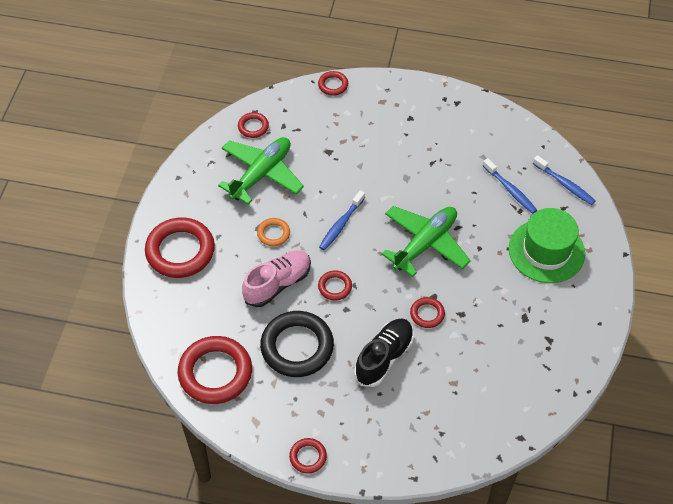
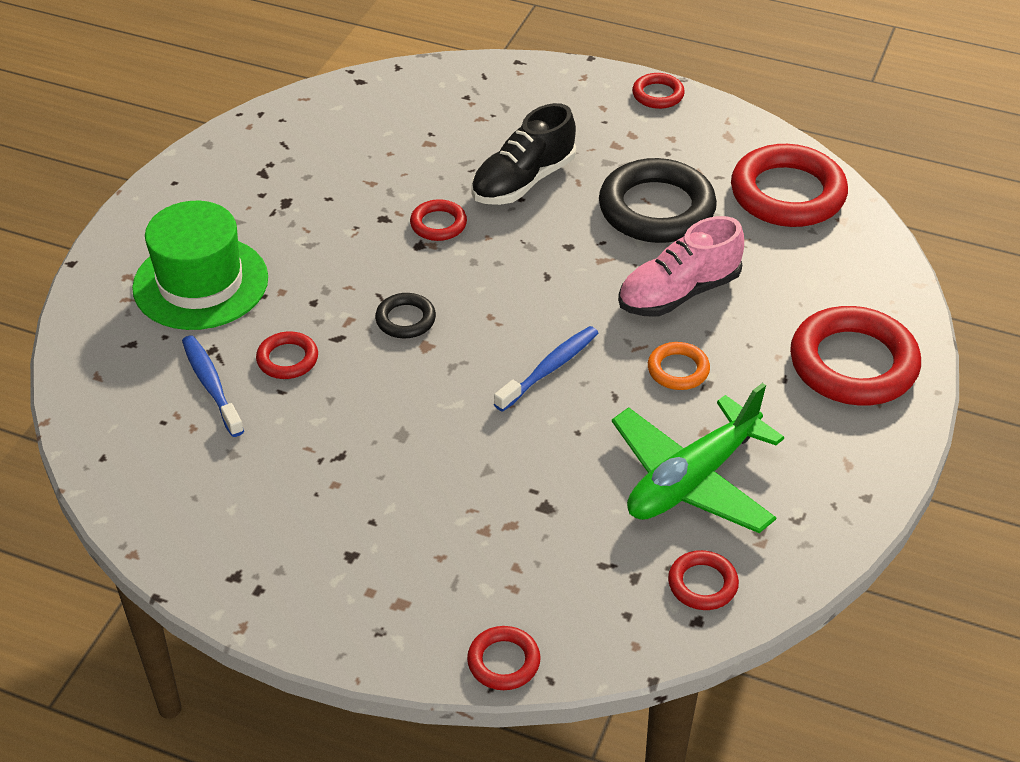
camera: 170 degrees left, 10 degrees down
(335, 287) = (581, 277): red ring -> red ring (287, 359)
(425, 244) = (405, 319): green plane -> black ring
(565, 184) = (104, 382): blue toothbrush -> none

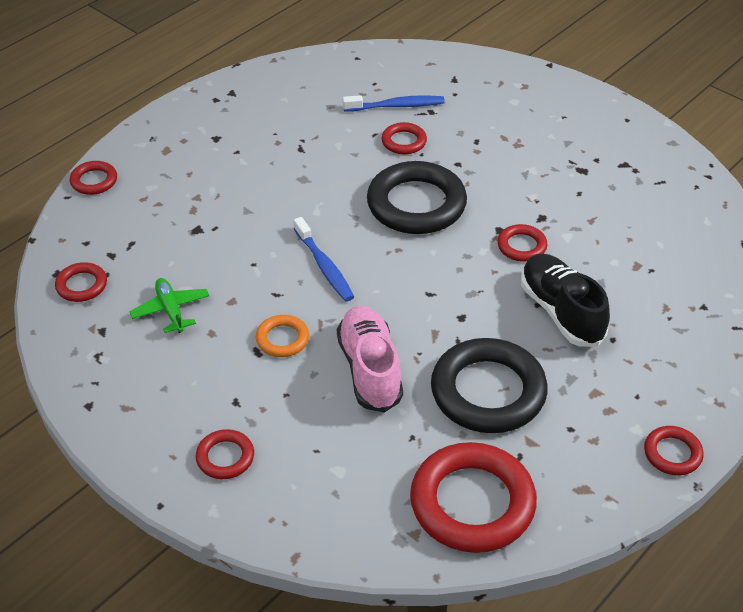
camera: 110 degrees right, 0 degrees up
(200, 283) = (503, 116): green hat -> none
(405, 319) = (416, 204): black ring -> black ring, size x2.08
(692, 479) = (171, 310): green plane -> green plane, size x0.51
(853, 364) = (225, 457): red ring -> red ring, size x0.48

